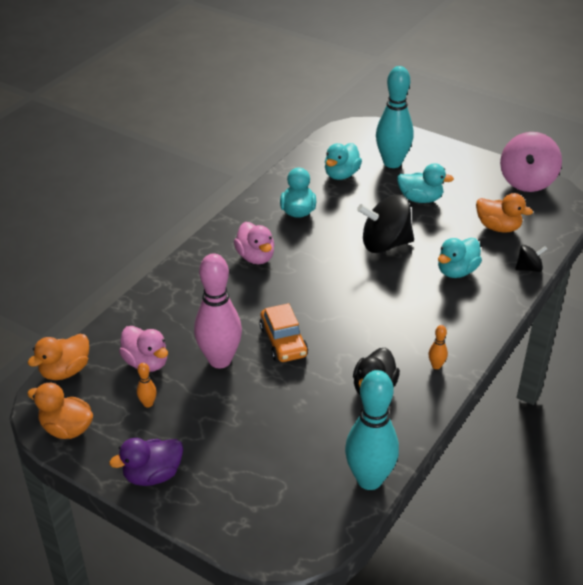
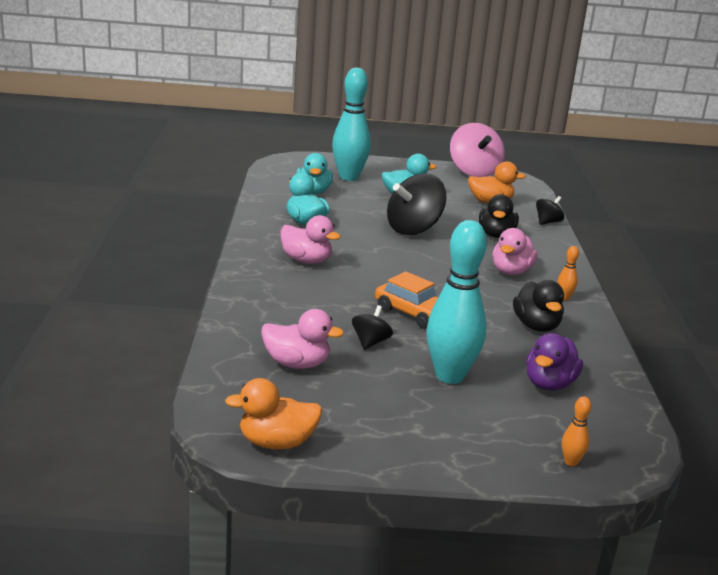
camera: 35 degrees left, 15 degrees down
(65, 371) = (212, 394): orange duck -> none
(148, 404) = (341, 395): orange bowling pin -> orange bowling pin (571, 462)
(153, 475) = (421, 451): purple duck -> purple duck (549, 384)
(220, 360) = (370, 342): pink bowling pin -> black spinning top
(369, 479) = (619, 389): turquoise bowling pin -> turquoise bowling pin (450, 376)
(421, 320) = (511, 271): none -> pink duck
(457, 271) = (496, 235): turquoise duck -> black duck

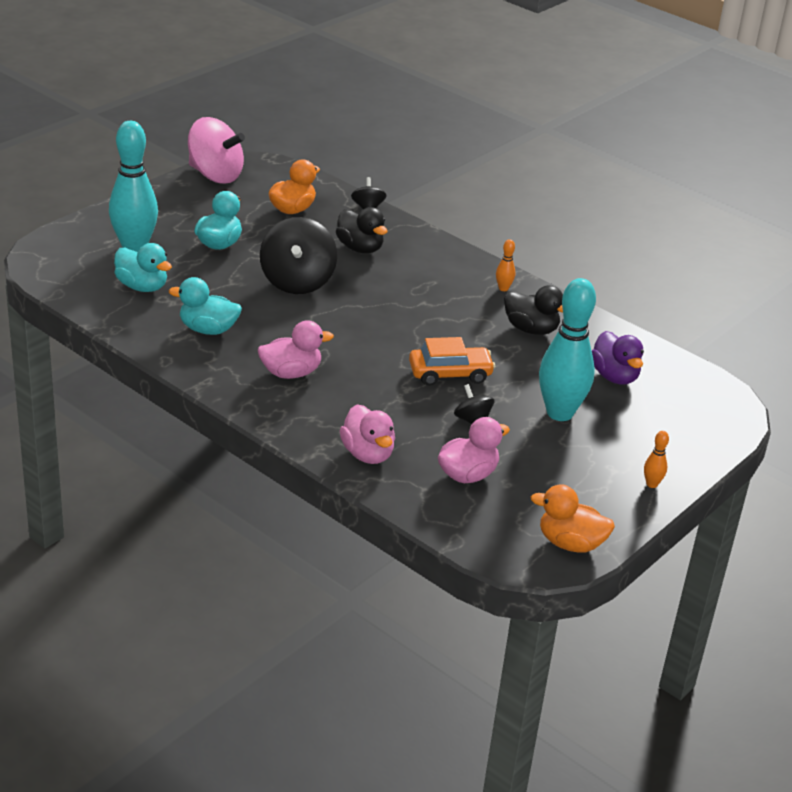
camera: 50 degrees left, 10 degrees up
(276, 443) = (570, 543): orange duck -> orange duck turned 75 degrees clockwise
(511, 271) = (433, 284): pink duck -> pink duck (367, 454)
(571, 462) = (712, 429): orange bowling pin -> orange bowling pin (652, 484)

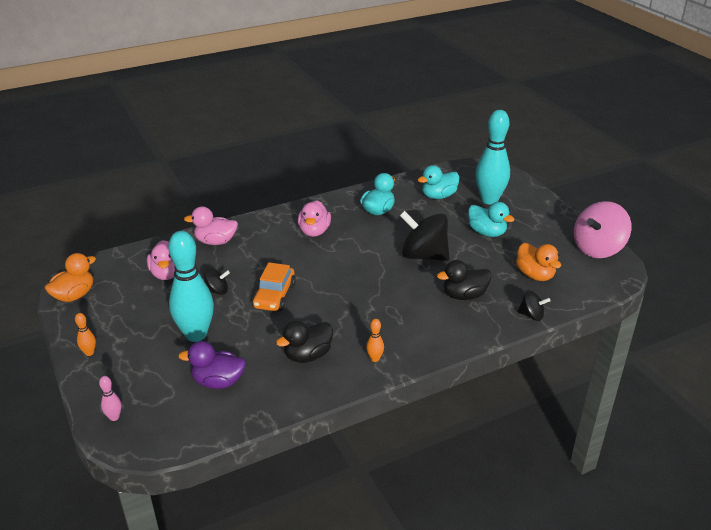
camera: 115 degrees right, 0 degrees up
(716, 429) = (114, 417): none -> pink bowling pin

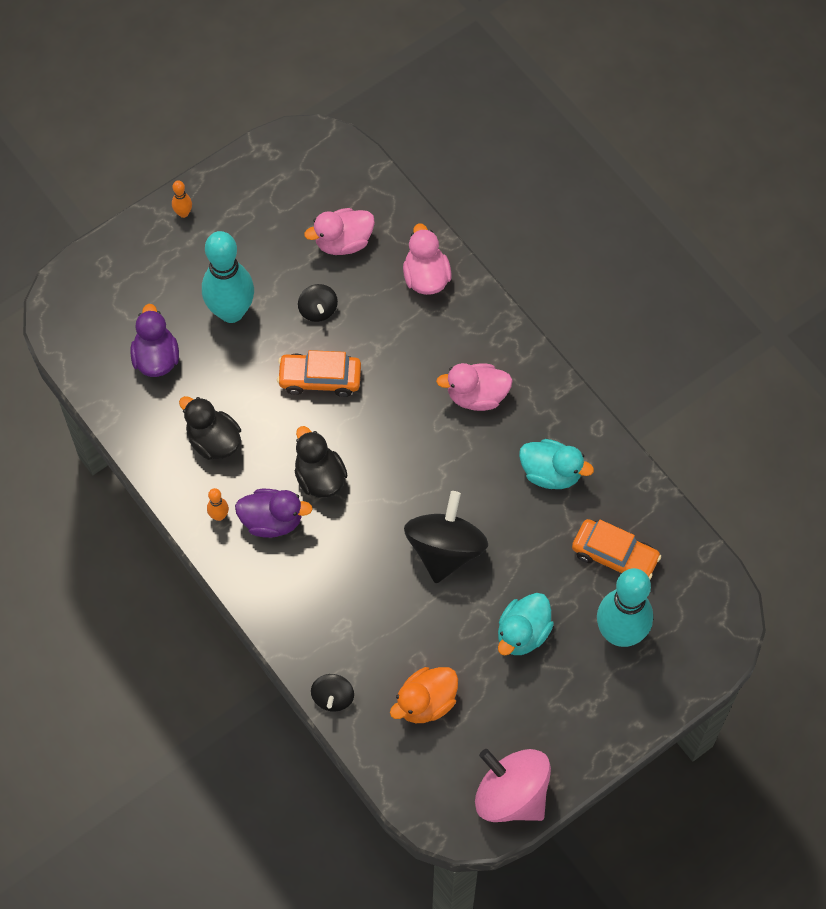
camera: 80 degrees right, 30 degrees up
(74, 295) = (281, 156): orange duck -> none
(114, 417) = (90, 275): pink bowling pin -> none
(385, 331) = (272, 521): none -> purple duck
(438, 196) = (614, 556): turquoise duck -> orange car
(464, 295) = (361, 610): black duck -> black duck (319, 477)

